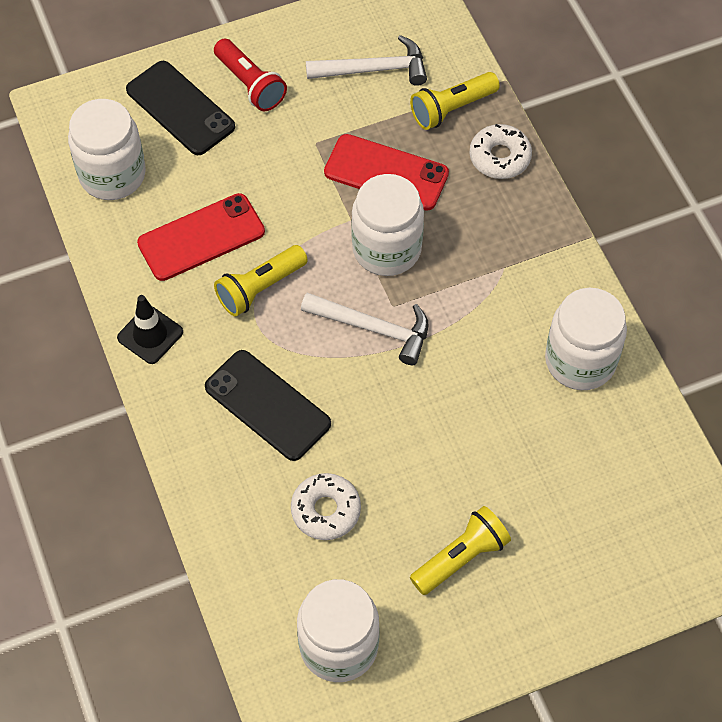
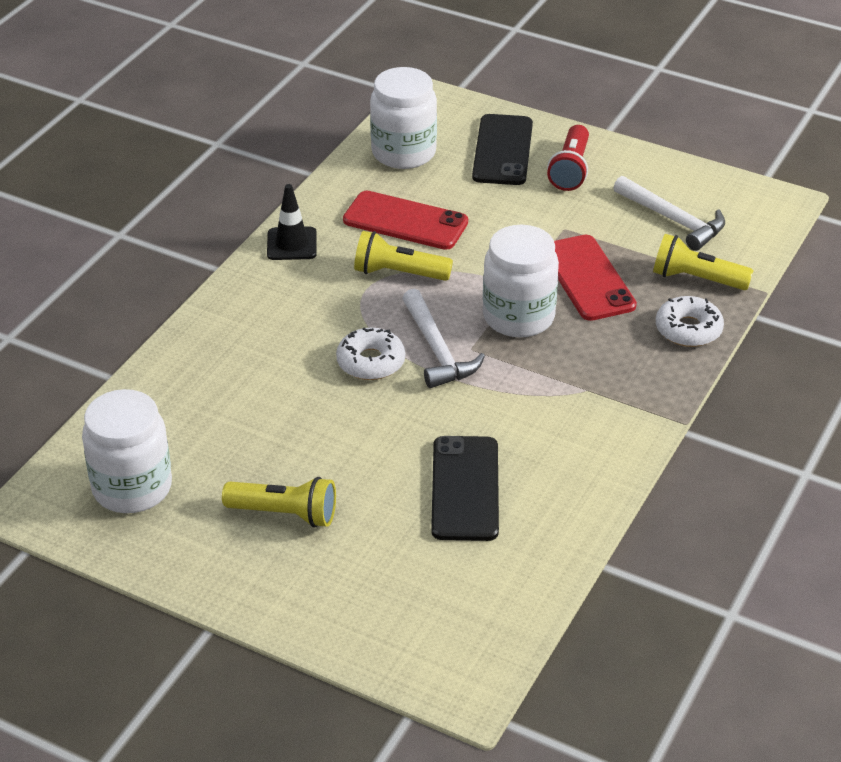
camera: 50 degrees right, 20 degrees down
(267, 405) = (301, 333): black phone -> black phone (465, 488)
(326, 510) = (244, 414): white donut -> white donut (371, 362)
(580, 360) = (554, 483): white jar -> none

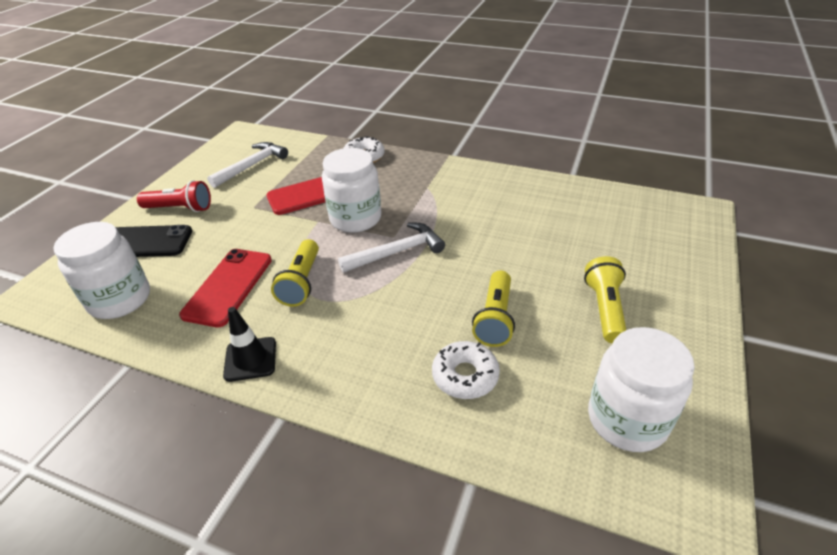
camera: 95 degrees left, 0 degrees up
(371, 362) = (416, 285): white donut -> white donut (465, 376)
(465, 488) = (537, 226): black phone -> none
(696, 279) = (315, 156): yellow flashlight -> yellow flashlight (495, 318)

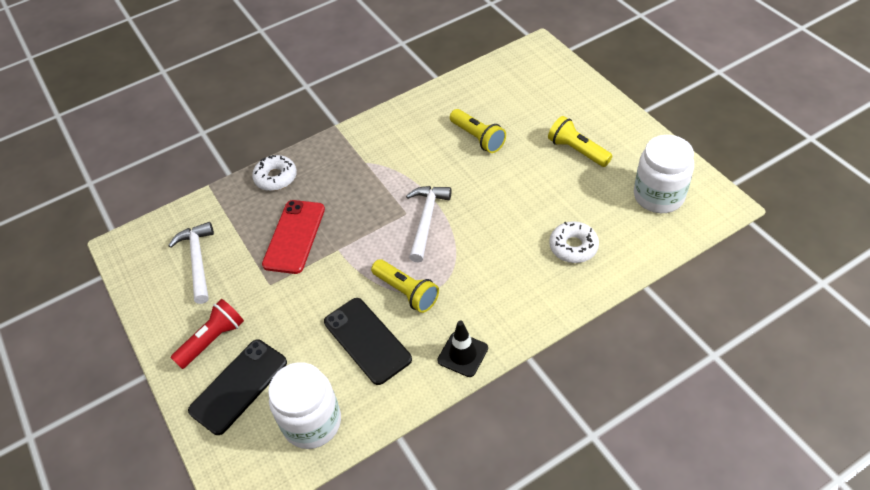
camera: 50 degrees left, 10 degrees up
(228, 286) = (367, 340): red phone -> black phone
(355, 218) = (360, 224): white jar -> none
(495, 318) = (539, 205): yellow flashlight -> yellow flashlight (478, 138)

